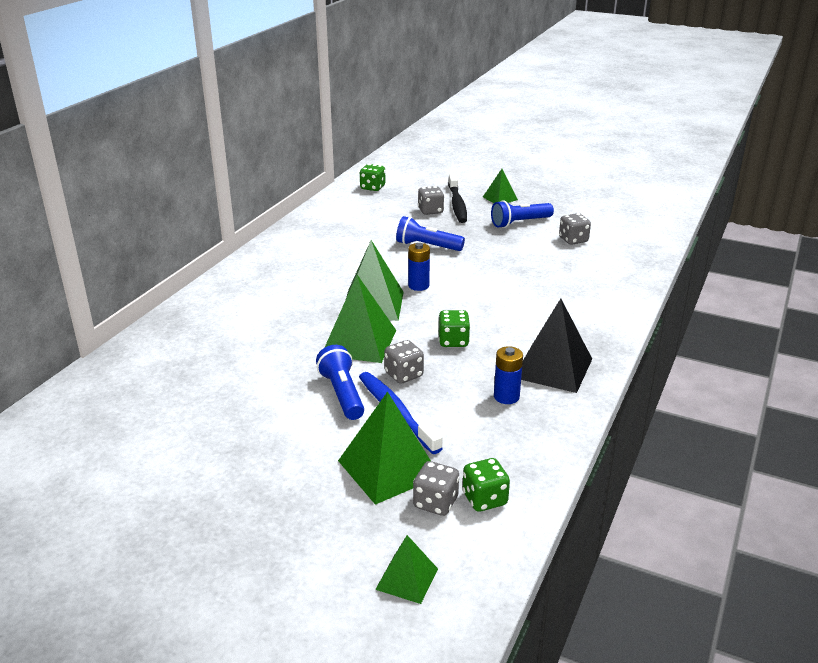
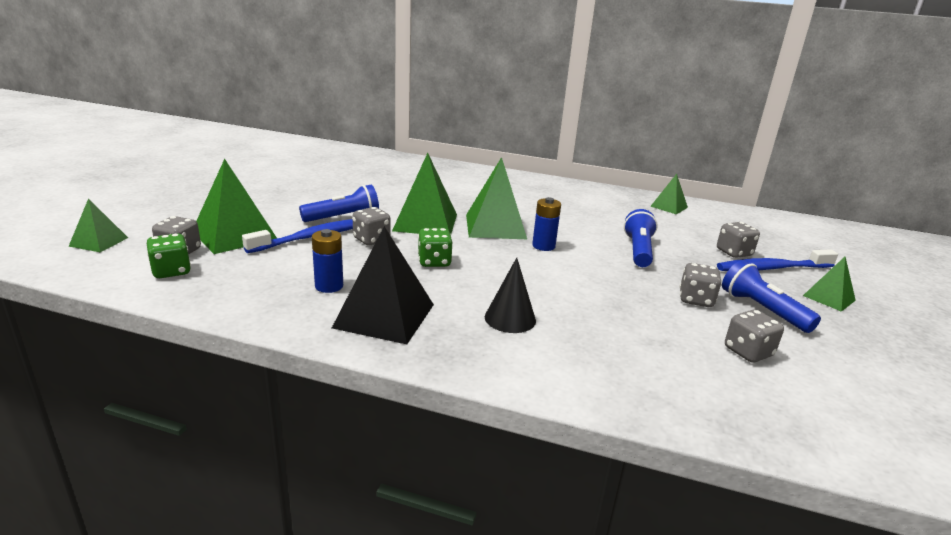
camera: 80 degrees right, 5 degrees down
(331, 215) = (669, 207): none -> green pyramid
(372, 187) = (760, 223): green dice -> none
(457, 204) = (772, 268): black toothbrush -> blue toothbrush
(509, 241) = (696, 300): none -> grey dice
(547, 314) = (510, 318): none -> black cone

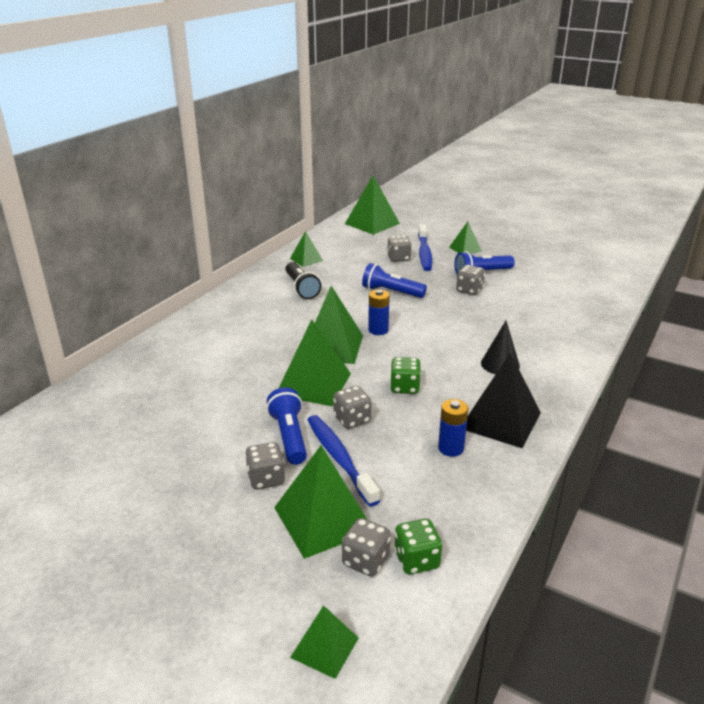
camera: 75 degrees left, 5 degrees up
(602, 208) = (301, 288): none -> black flashlight
(748, 352) = (531, 291): grey dice -> grey dice (266, 479)
(815, 235) = (372, 223): none -> green pyramid

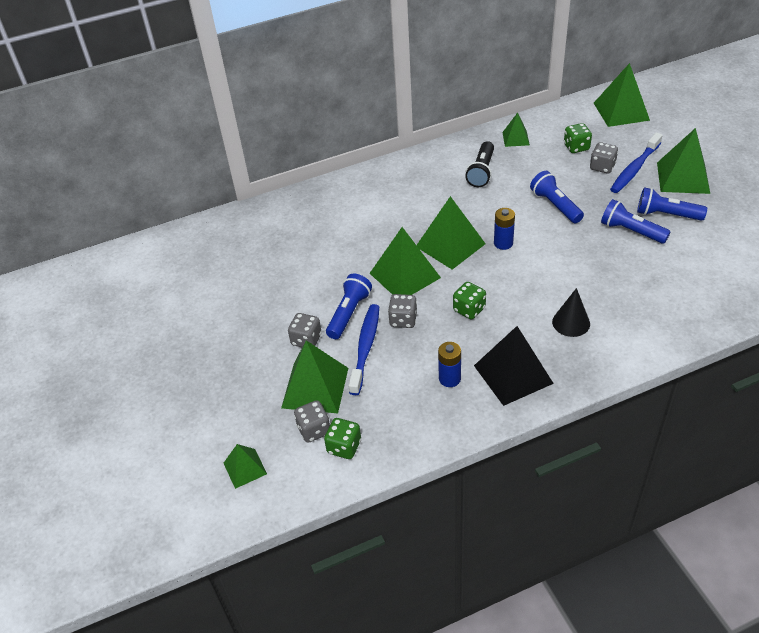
camera: 40 degrees right, 15 degrees up
(363, 252) = (576, 147): none -> green dice
(465, 249) = (683, 177): green pyramid -> green pyramid, size x1.80
(469, 290) = (631, 231): grey dice -> blue flashlight

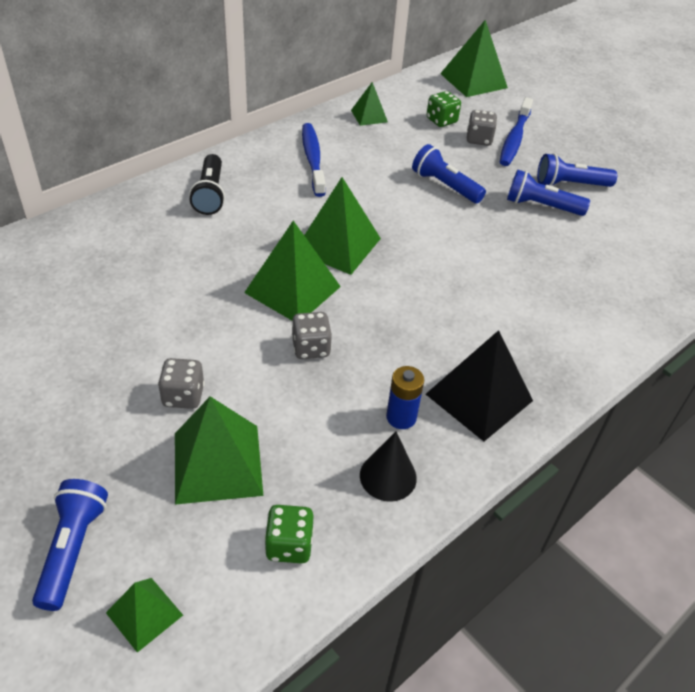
camera: 25 degrees left, 0 degrees up
(314, 430) = (236, 528): grey dice -> none
(349, 313) = (233, 349): blue flashlight -> blue flashlight (73, 548)
(365, 348) = (272, 394): blue toothbrush -> blue toothbrush (313, 159)
(469, 309) = (391, 322): green dice -> none
(481, 172) = (343, 156): black flashlight -> black flashlight (210, 194)
(503, 243) = (402, 235): blue battery -> none
(571, 322) = (521, 320): black cone -> black cone (388, 476)
(683, 177) = (569, 144): green pyramid -> none

